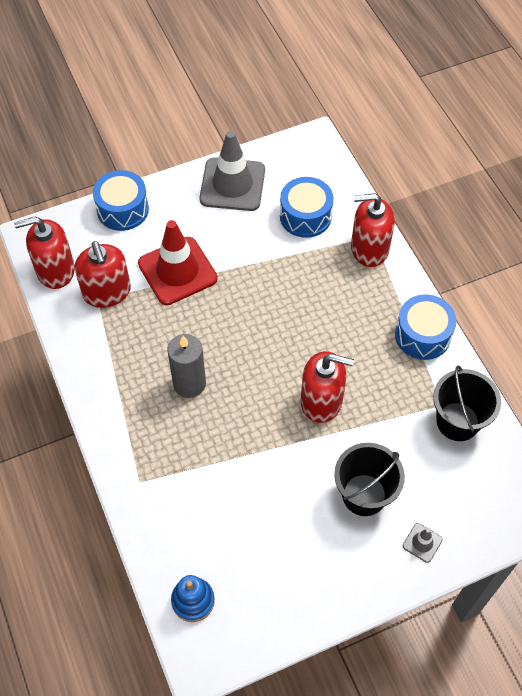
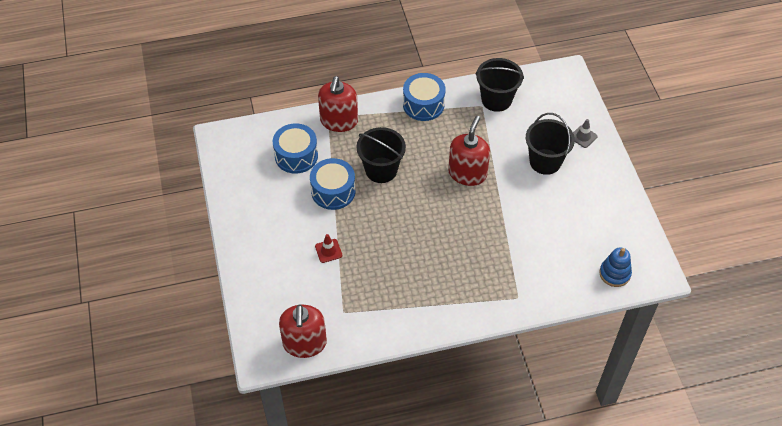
camera: 80 degrees left, 5 degrees down
(107, 292) = (337, 305): red soap dispenser -> none
(123, 209) = (251, 285): blue drum -> blue drum (333, 191)
(177, 271) = (328, 251): red traffic cone -> red traffic cone, size x0.42
(189, 384) = (438, 255): grey candle -> none
(232, 184) = (248, 200): grey traffic cone -> none
(304, 304) = (381, 170): none -> black bucket

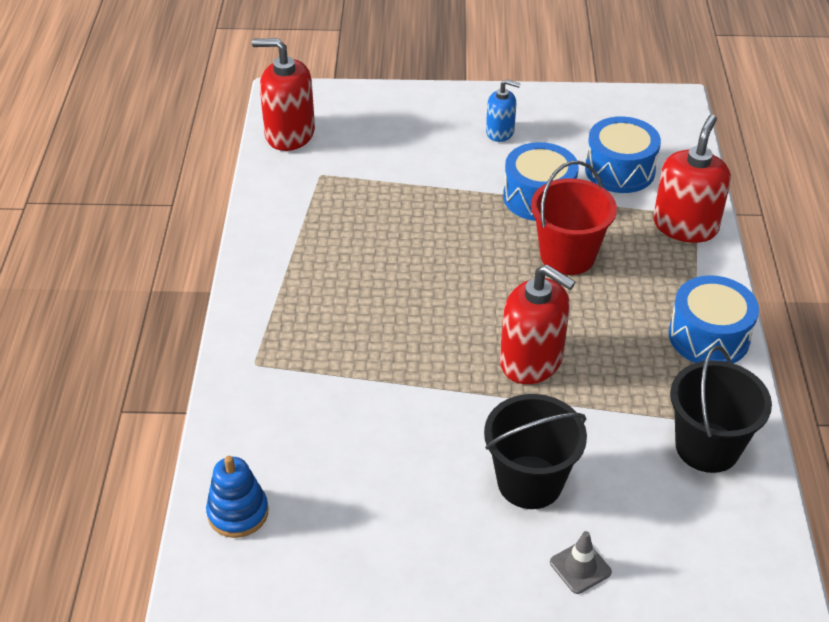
camera: 105 degrees right, 10 degrees down
(272, 222) = (500, 132): none -> blue soap dispenser
(328, 251) = (429, 176): red traffic cone -> none
(339, 121) = (685, 226): red soap dispenser -> red soap dispenser turned 90 degrees clockwise
(381, 170) = (567, 256): black bucket -> red bucket

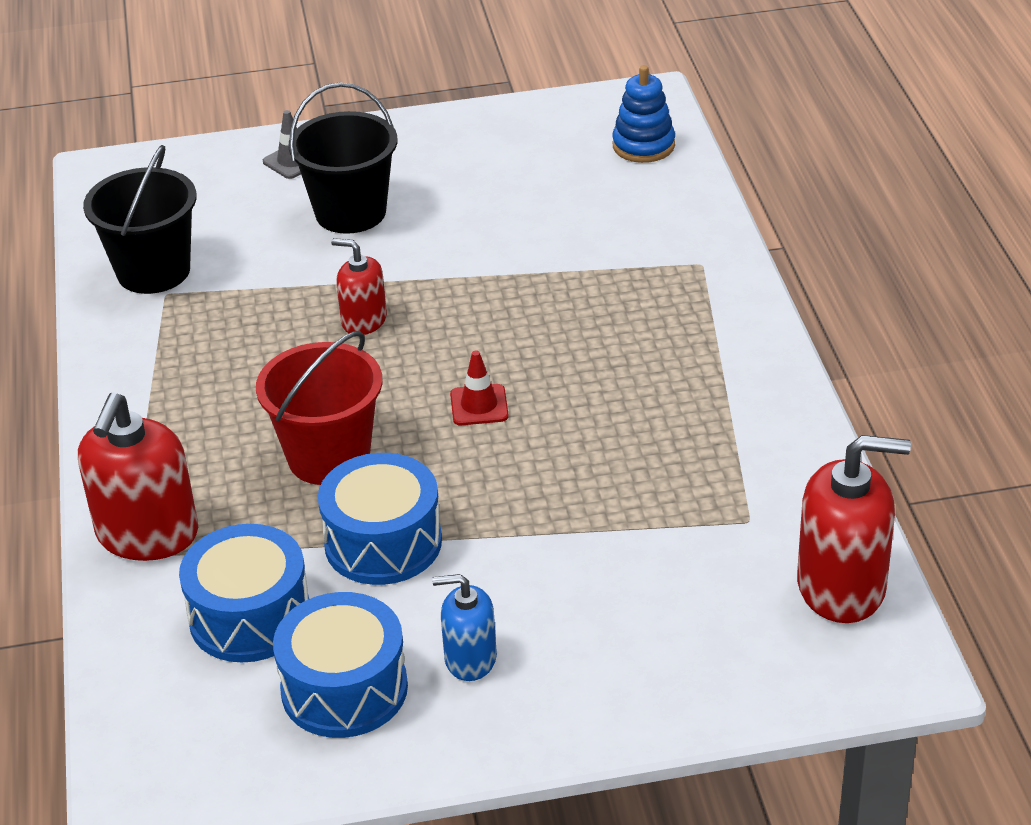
camera: 170 degrees right, 5 degrees down
(460, 275) = (479, 405): none -> red traffic cone
(531, 361) = (364, 320): red soap dispenser -> red soap dispenser, size x0.58
(708, 336) = (134, 384): blue drum -> blue drum (344, 689)

